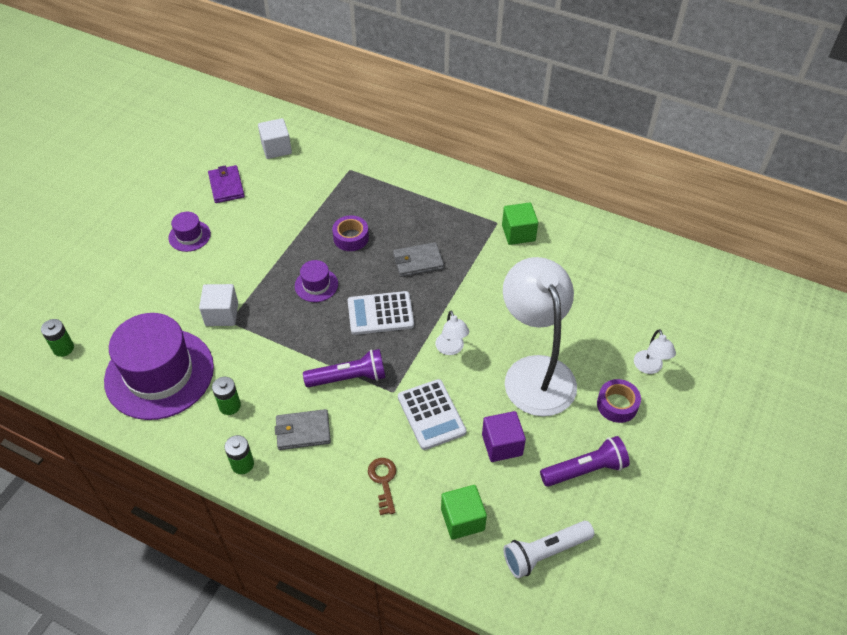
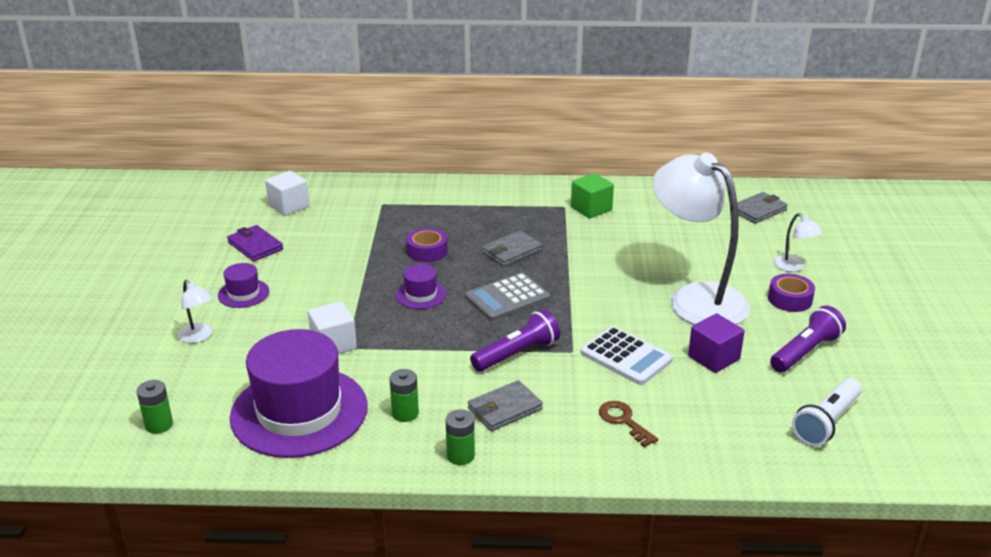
camera: 25 degrees left, 20 degrees down
(380, 314) = (507, 298): white calculator -> grey calculator
(451, 349) = (601, 304): white lamp -> white lamp (199, 337)
(462, 519) = (728, 424): green cube -> none
(669, 286) = (758, 210): none -> grey wallet

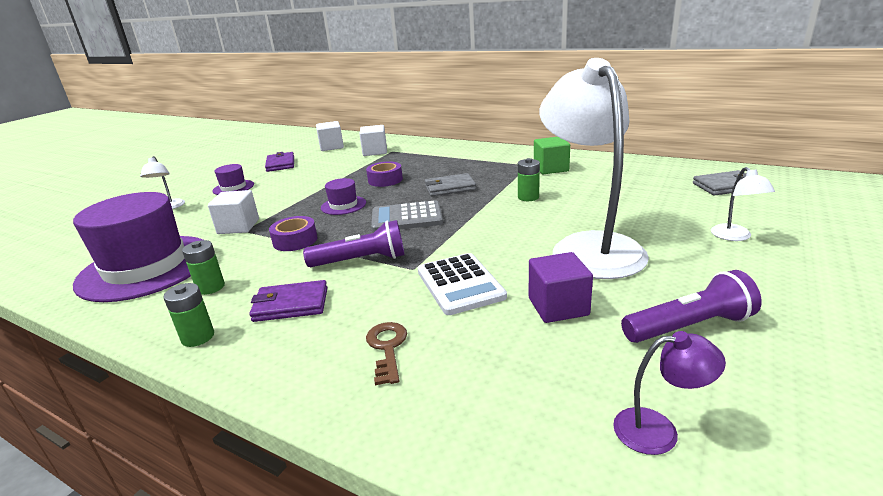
camera: 30 degrees right, 5 degrees down
(159, 425) = (58, 255): green battery -> green battery (528, 197)
(361, 207) = (375, 151): none -> white cube
(505, 409) = (291, 304): grey wallet -> purple wallet
(790, 299) = (708, 266): purple tape -> purple tape (295, 240)
(826, 422) = (659, 430): white flashlight -> purple lamp

